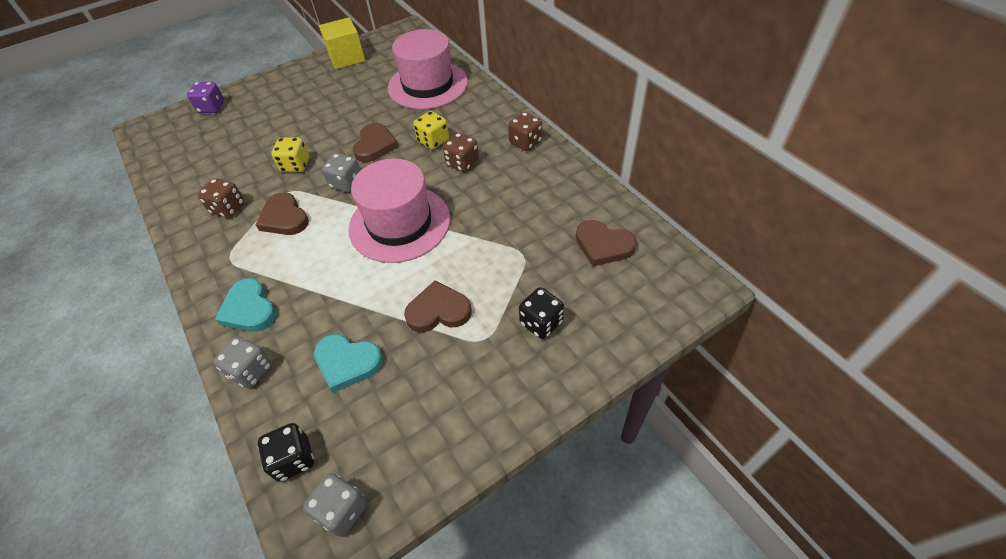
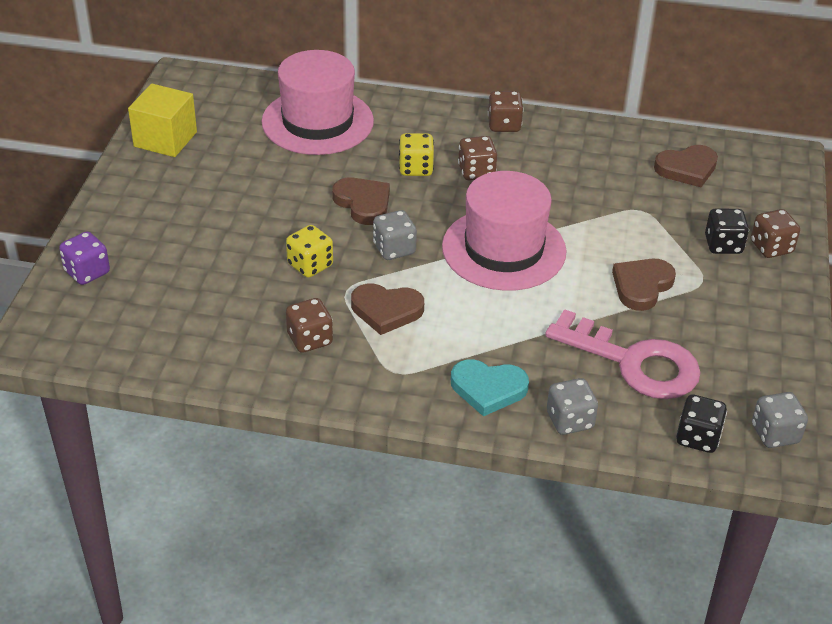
camera: 50 degrees left, 10 degrees down
(347, 363) = (633, 362): turquoise heart -> pink key
(575, 352) = (771, 247): none -> brown dice

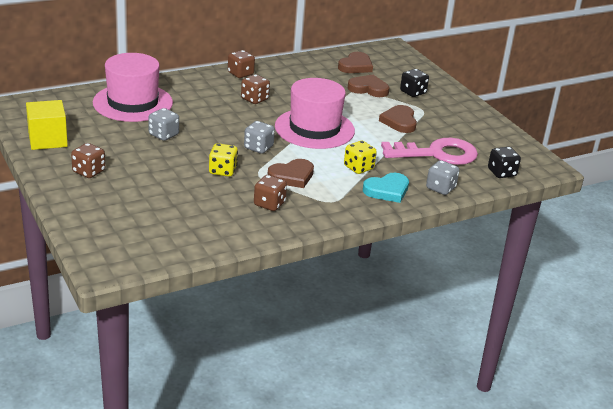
camera: 40 degrees left, 10 degrees down
(87, 272) = (92, 222): purple dice -> none
(363, 203) = (212, 133): brown heart -> brown heart (368, 89)
(415, 168) = (220, 108): yellow dice -> yellow dice (358, 168)
(771, 247) = (434, 86): brown dice -> brown dice (89, 172)
(775, 434) = (529, 159): grey dice -> grey dice (163, 135)

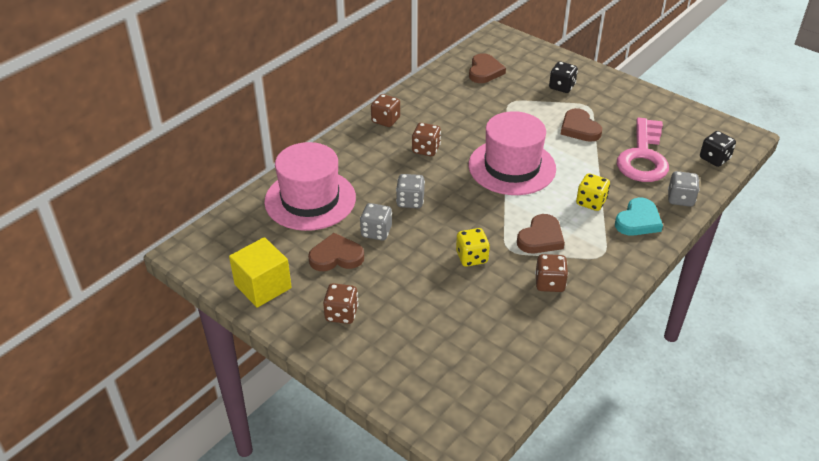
camera: 20 degrees left, 10 degrees up
(258, 148) = (480, 213): grey dice -> grey dice (410, 201)
(368, 89) = (519, 96): brown heart -> brown heart (336, 256)
(436, 154) = (643, 157): pink key -> pink key turned 135 degrees clockwise

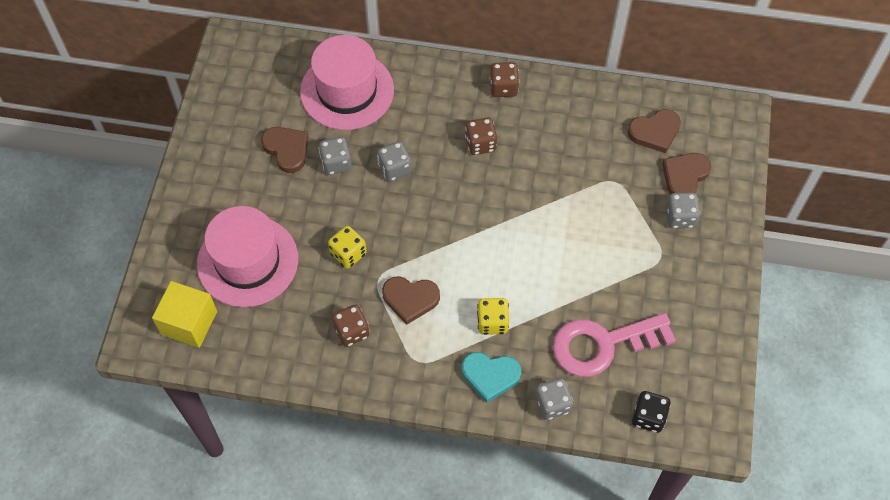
camera: 60 degrees right, 20 degrees up
(263, 286) = (221, 117): yellow cube -> yellow cube (189, 323)
(341, 314) = (222, 189): brown dice -> none
(512, 167) = (503, 229): pink hat -> pink hat (247, 261)
(562, 87) = (680, 217): black dice -> grey dice
(579, 128) = (612, 264): brown heart -> brown heart (684, 176)

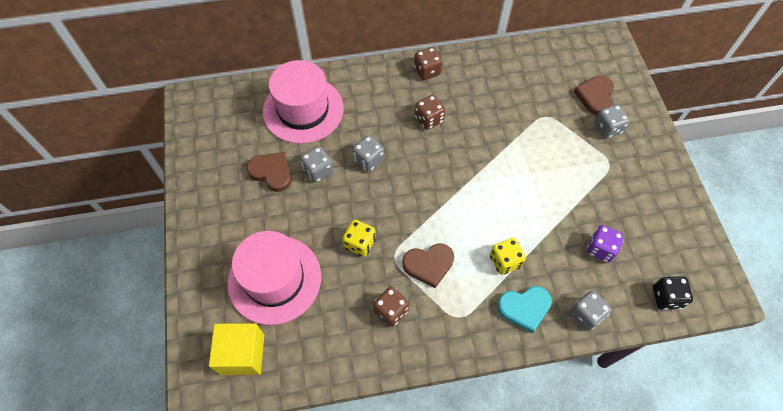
camera: 20 degrees left, 0 degrees up
(603, 344) = (600, 249): pink key -> purple dice
(655, 132) = (556, 70): brown heart -> none

